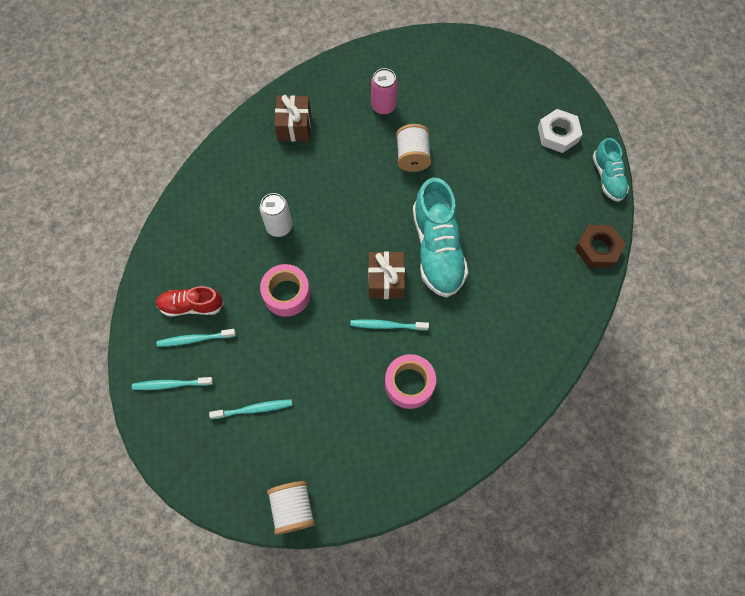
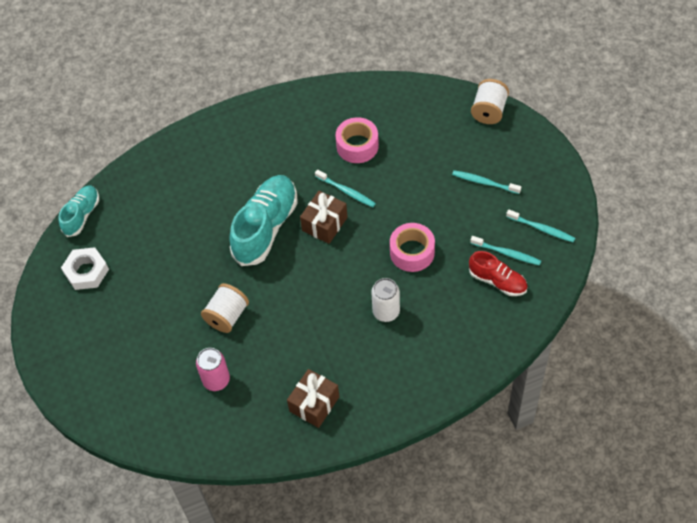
camera: 145 degrees left, 10 degrees down
(597, 249) = (141, 167): brown nut -> none

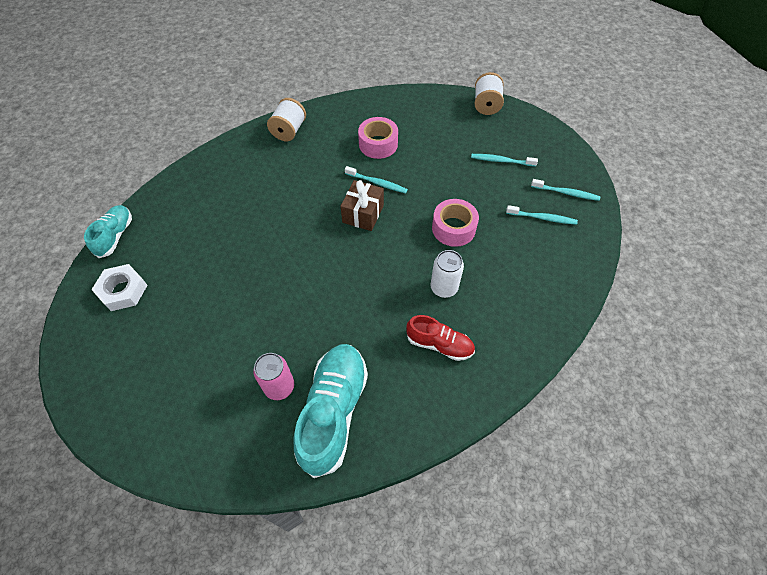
camera: 15 degrees left, 0 degrees up
(227, 316) = (280, 315): white spool -> white spool (289, 131)
(265, 228) = (306, 224): turquoise shoe -> turquoise shoe (333, 412)
(314, 404) = (393, 396): brown gift -> none
(497, 281) = (542, 244): red shoe -> red shoe (439, 344)

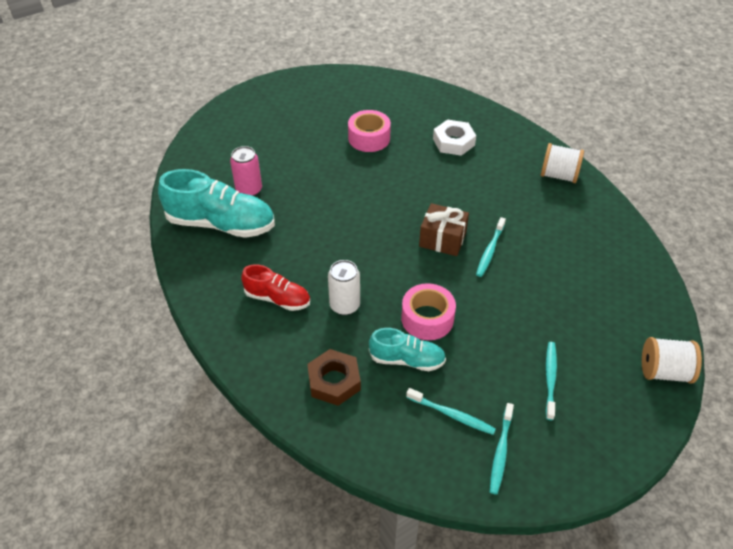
camera: 90 degrees right, 10 degrees down
(115, 236) = (403, 82): turquoise shoe -> turquoise shoe (407, 360)
(123, 290) = (347, 95): white nut -> white nut (453, 142)
(378, 144) = (554, 251): pink tape -> pink tape (369, 138)
(439, 344) = (277, 299): red shoe -> red shoe turned 90 degrees counterclockwise
(525, 294) = (334, 381): none -> brown nut
(542, 218) = (451, 415): turquoise toothbrush -> turquoise toothbrush turned 75 degrees counterclockwise

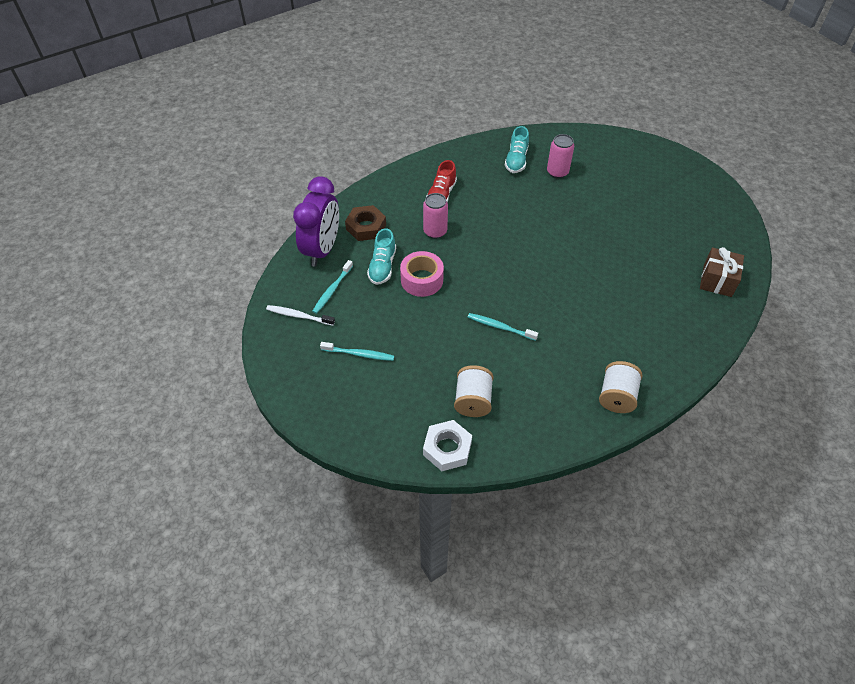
camera: 90 degrees right, 5 degrees up
(221, 224) = (516, 160): turquoise shoe -> turquoise shoe, size x0.57
(345, 305) = (435, 231): white can -> pink can
(369, 138) = (643, 246): pink tape -> none
(378, 433) = (322, 249): none -> purple clock
(442, 239) = (511, 294): brown gift -> brown gift (717, 280)
(453, 142) = (653, 310): white nut -> white nut (447, 448)
(501, 451) = (299, 316): turquoise toothbrush -> white toothbrush
(664, 371) = (361, 439): white spool -> white spool (473, 400)

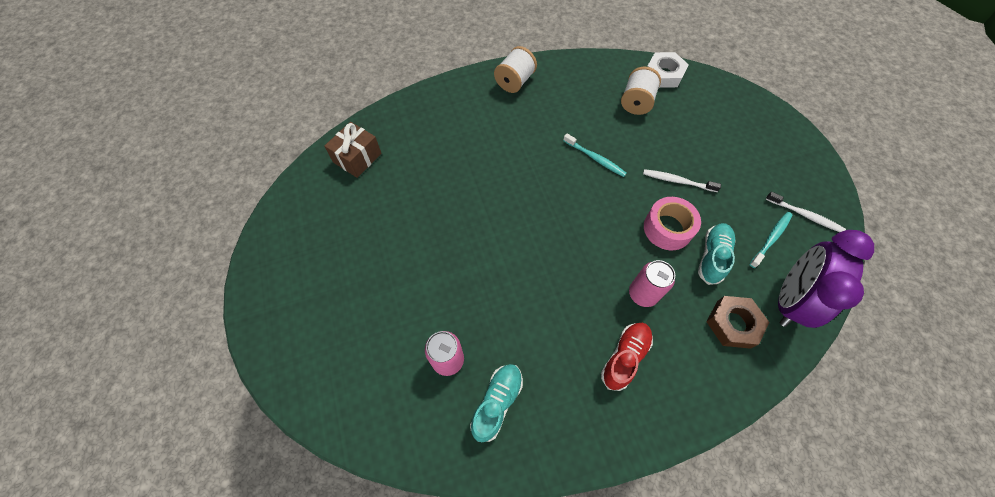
camera: 165 degrees left, 10 degrees up
(359, 354) = (738, 162): turquoise toothbrush -> none
(417, 322) = (678, 181): none -> white toothbrush

